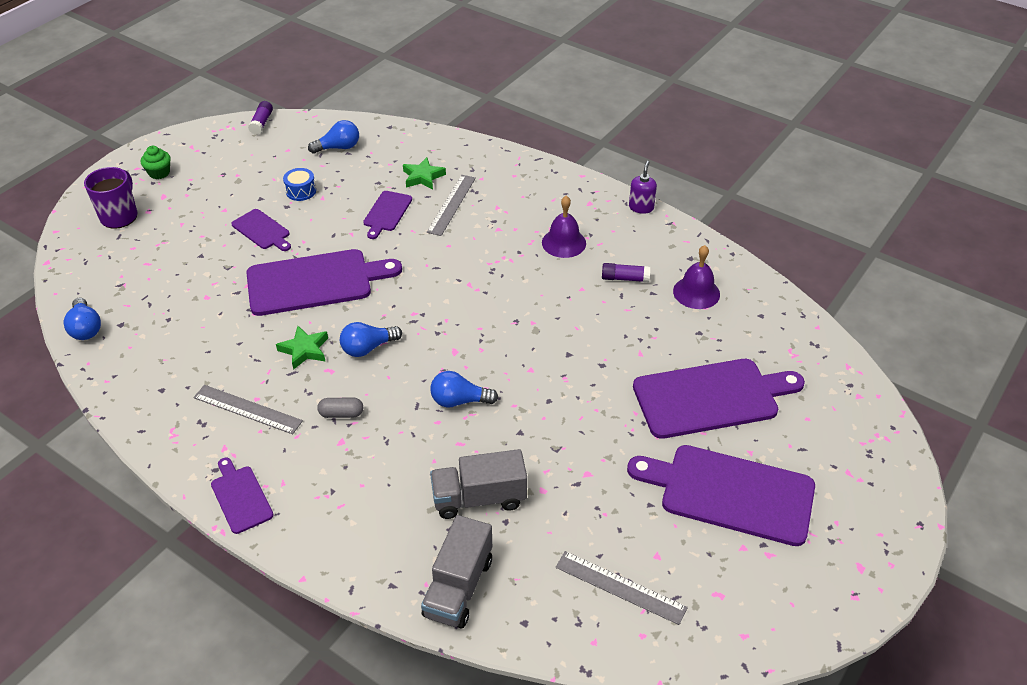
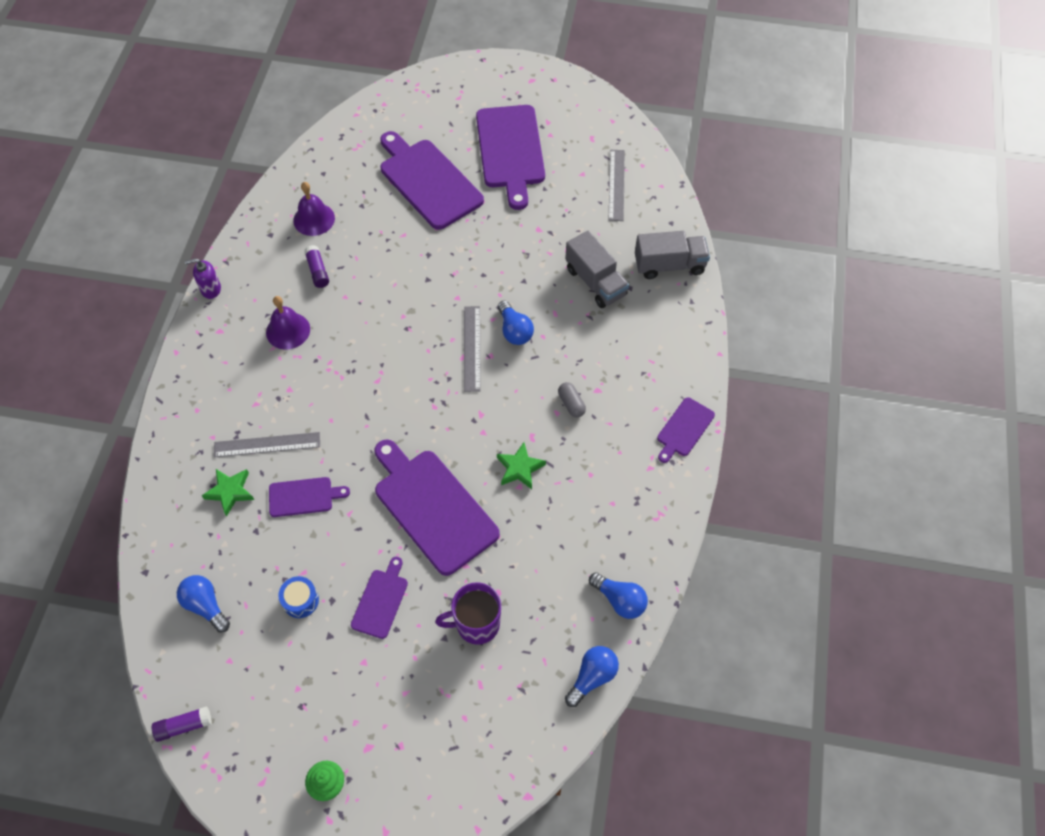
camera: 115 degrees left, 15 degrees up
(119, 216) = (422, 772): purple mug -> purple mug (476, 624)
(247, 409) = (604, 474): grey ruler -> grey ruler (471, 348)
(368, 348) = (492, 421): blue light bulb -> blue light bulb (620, 600)

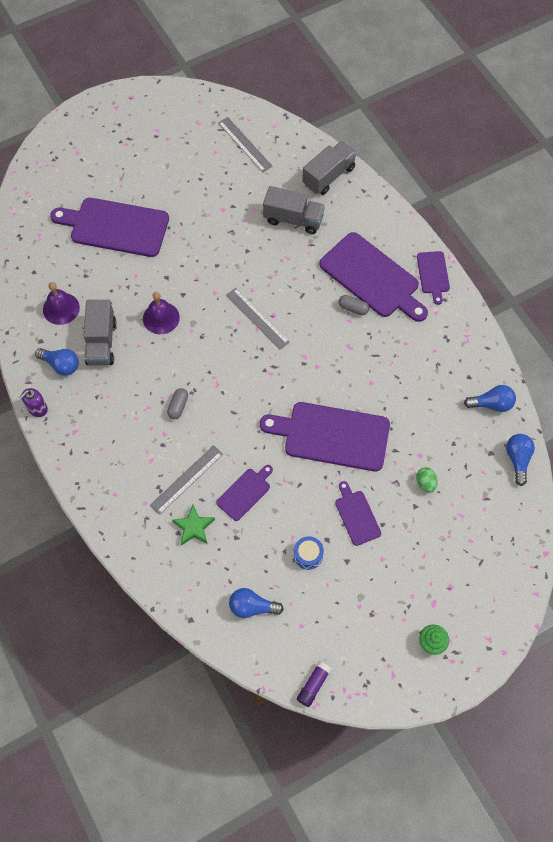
camera: 40 degrees left, 5 degrees up
(288, 330) = (122, 396): purple bell -> purple bell (161, 318)
(317, 271) = (101, 342): purple glue stick -> grey truck
(324, 374) = (178, 406): none -> grey capsule
(476, 624) = (425, 483): purple mug -> green egg
(510, 151) = (151, 167): purple cutting board -> purple cutting board (372, 278)
(514, 331) = (273, 287): blue light bulb -> blue light bulb (61, 365)
(519, 468) = (360, 371): green star -> none

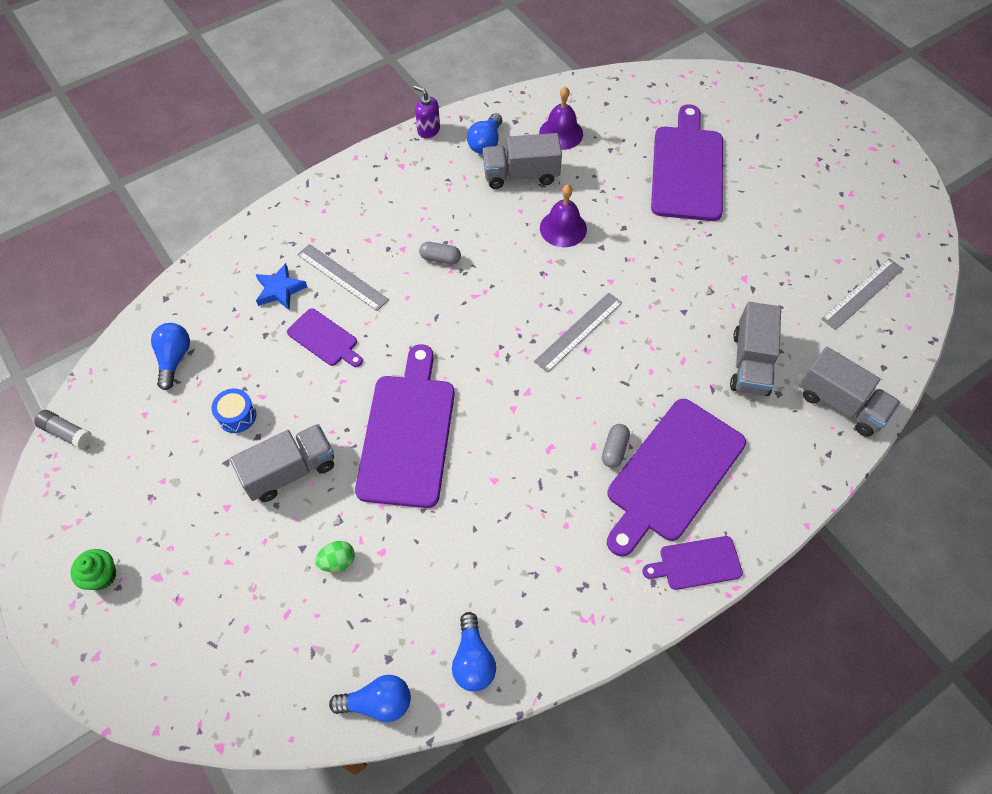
camera: 85 degrees right, 5 degrees down
(194, 527) = (280, 290): green star -> blue star
(313, 685) = (67, 433): purple glue stick -> grey glue stick
(356, 515) = (290, 471): purple cutting board -> grey truck

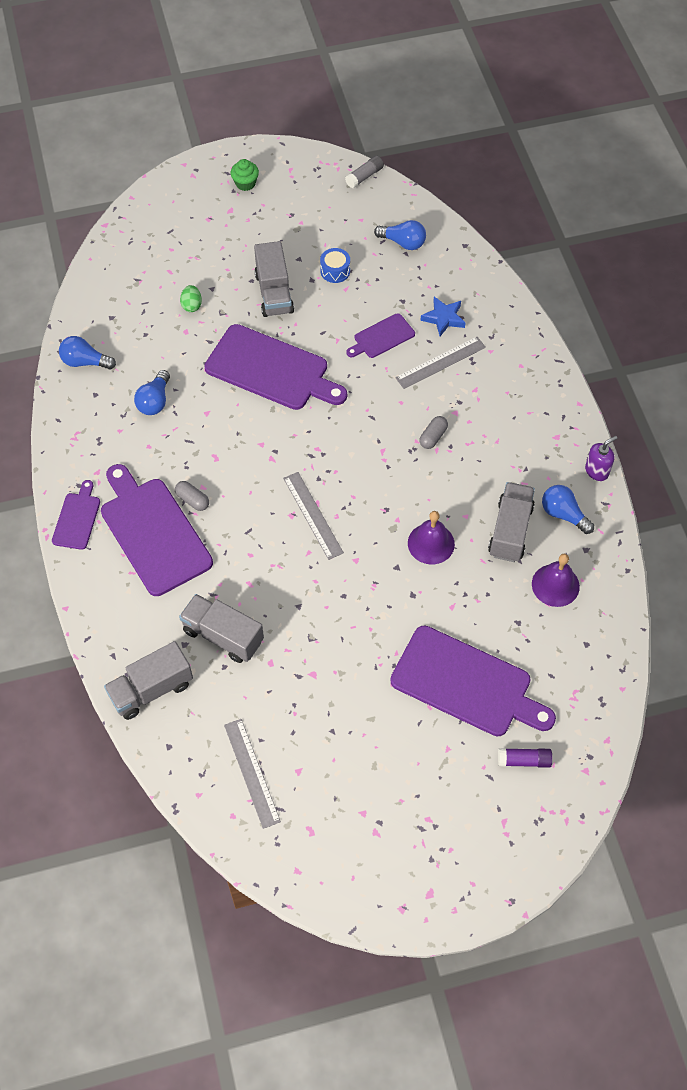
camera: 110 degrees right, 0 degrees up
(378, 703) = (87, 305): blue light bulb -> blue light bulb (155, 401)
(730, 118) = (524, 760): none -> purple glue stick

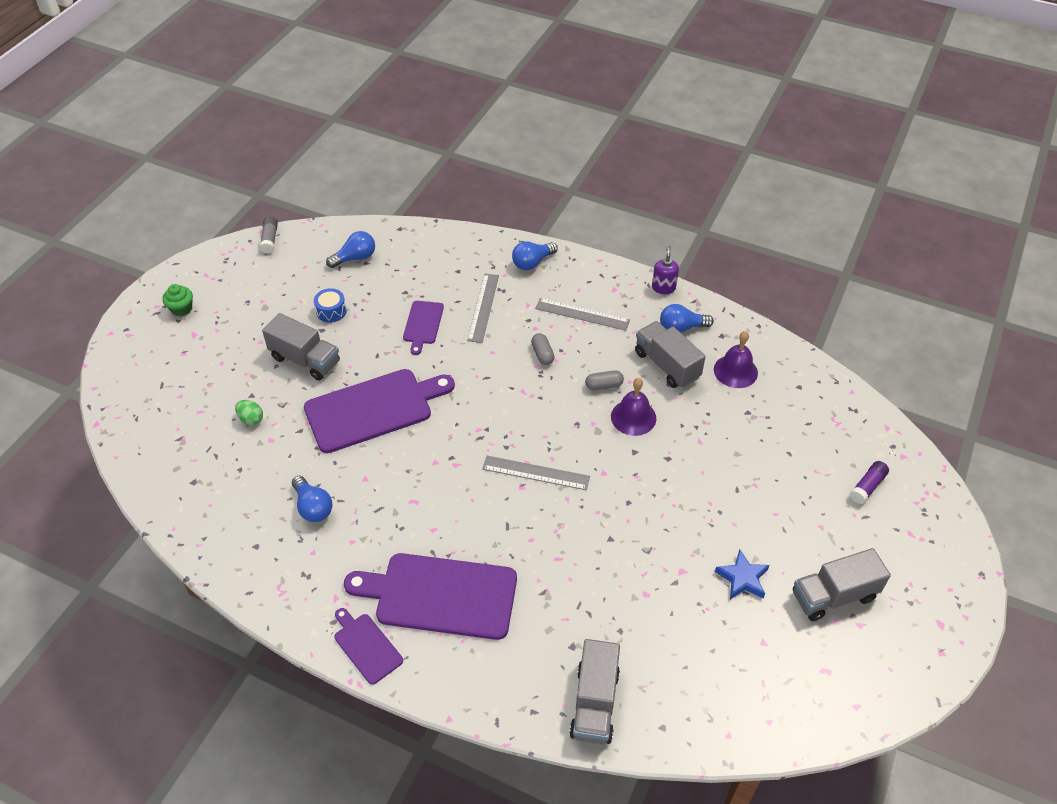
camera: 50 degrees left, 10 degrees down
(85, 362) = (214, 531): blue light bulb -> blue light bulb (532, 262)
(192, 500) = (438, 545): grey capsule -> grey capsule (604, 385)
(223, 636) = (590, 611): grey truck -> grey truck (833, 596)
(251, 772) = (738, 678): grey ruler -> grey ruler (582, 314)
(443, 318) = (447, 280): blue star -> blue star (742, 578)
(466, 684) = (774, 477): purple cutting board -> none

